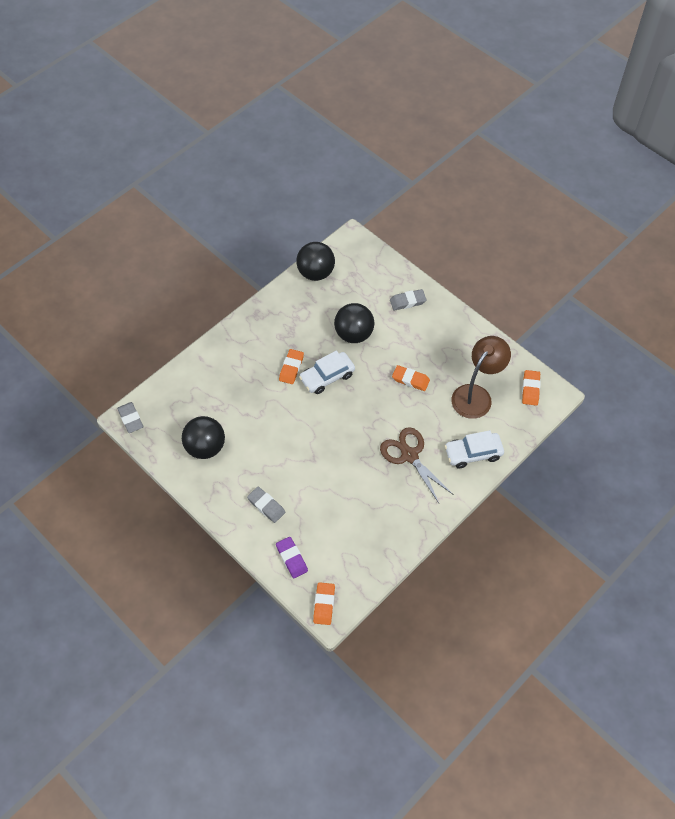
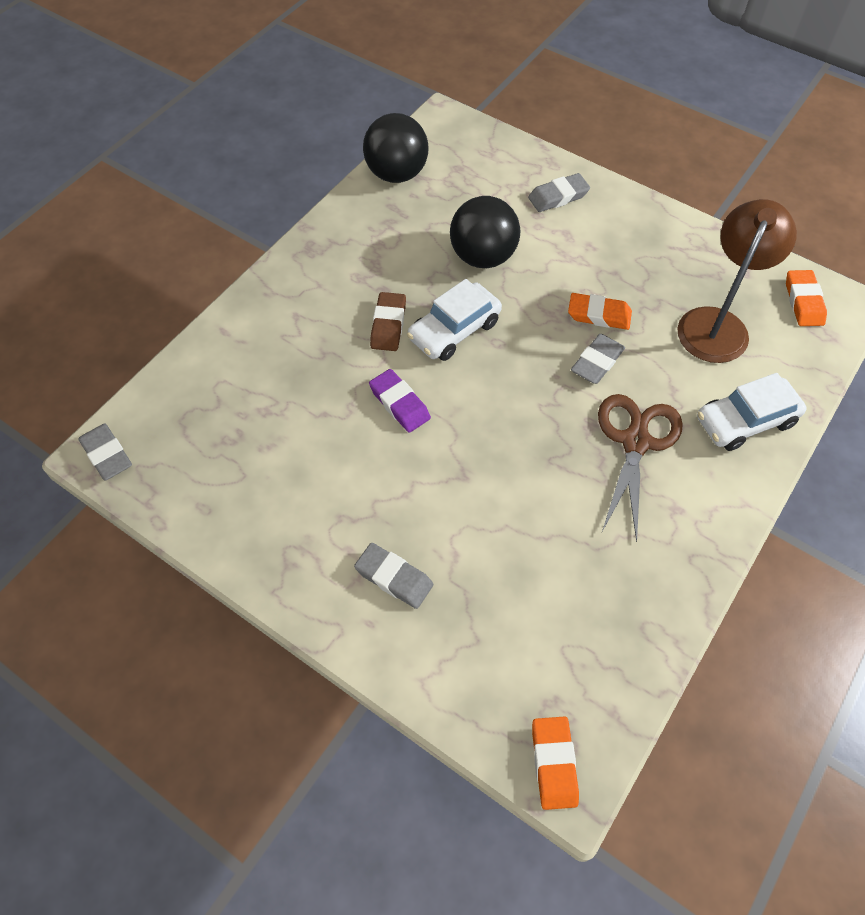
camera: 10 degrees left, 0 degrees up
(205, 447) = (257, 485): black ball -> none
(291, 368) = (388, 325): orange eraser -> brown eraser
(292, 558) = (466, 676): purple eraser -> purple eraser (399, 403)
(401, 407) = (597, 362): none -> grey eraser
(409, 455) = (635, 442): brown scissors -> brown scissors turned 60 degrees clockwise

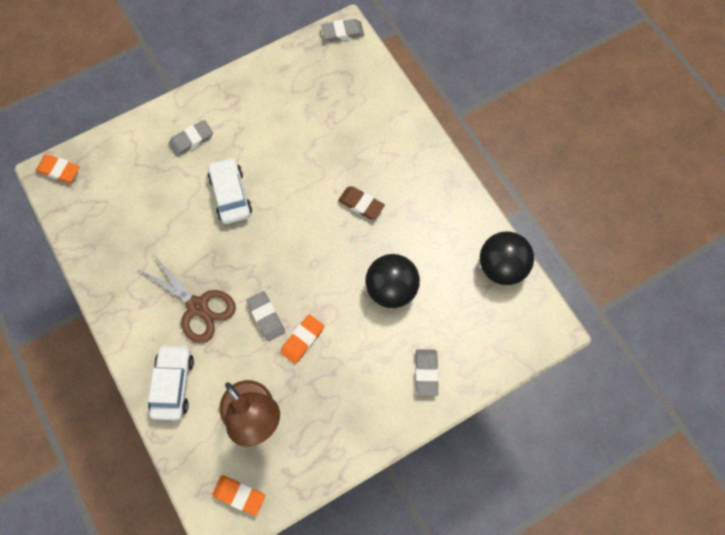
camera: 115 degrees right, 10 degrees up
(399, 403) = (297, 186): purple eraser -> none
(454, 330) = (337, 241): white car -> white car (230, 195)

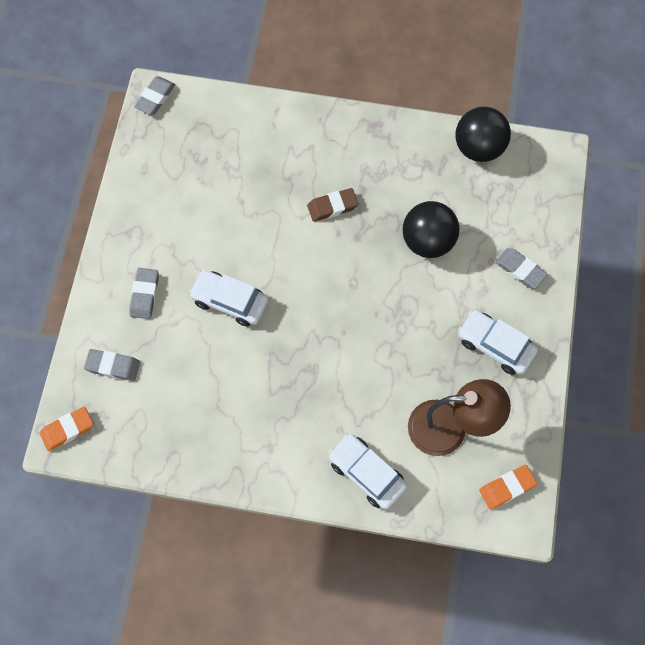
camera: 50 degrees left, 0 degrees up
(197, 307) = (312, 403): brown scissors -> none
(266, 317) = (369, 355): grey eraser -> grey eraser (113, 366)
(302, 340) = (414, 341): orange eraser -> none
(347, 401) = (495, 346): none -> white car

